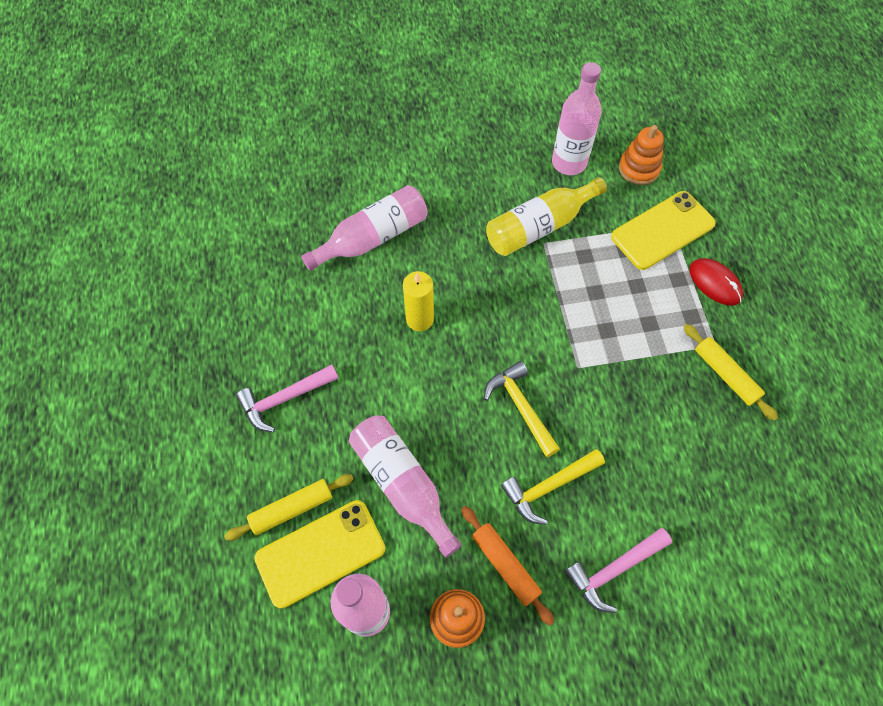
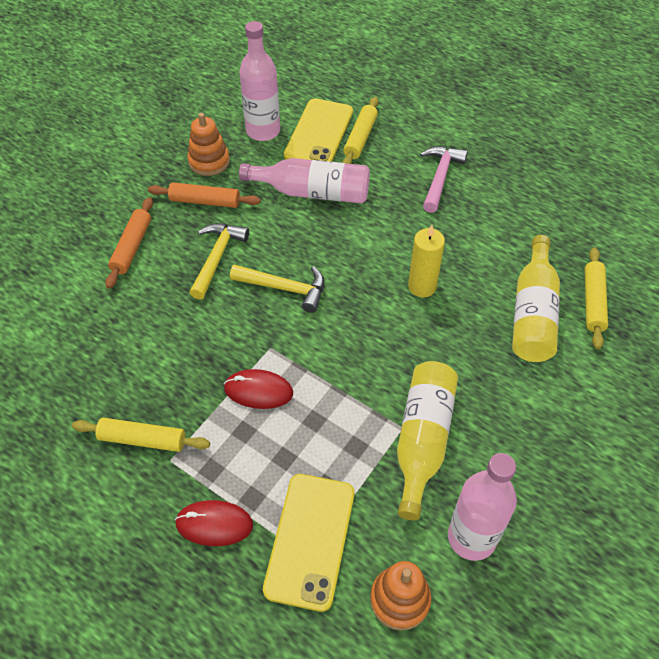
camera: 135 degrees right, 10 degrees down
(325, 212) = (593, 302): none -> yellow rolling pin
(373, 237) = (533, 313): pink bottle -> yellow bottle
(614, 569) = (132, 247): pink hammer -> orange rolling pin
(615, 342) = (258, 391): none -> red mouse

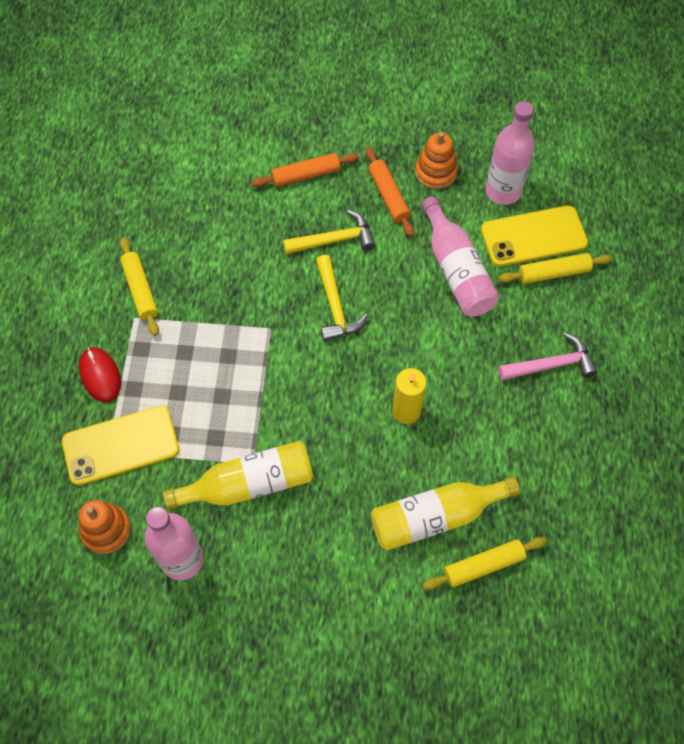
camera: 60 degrees right, 10 degrees up
(258, 391) = (225, 342): red mouse -> none

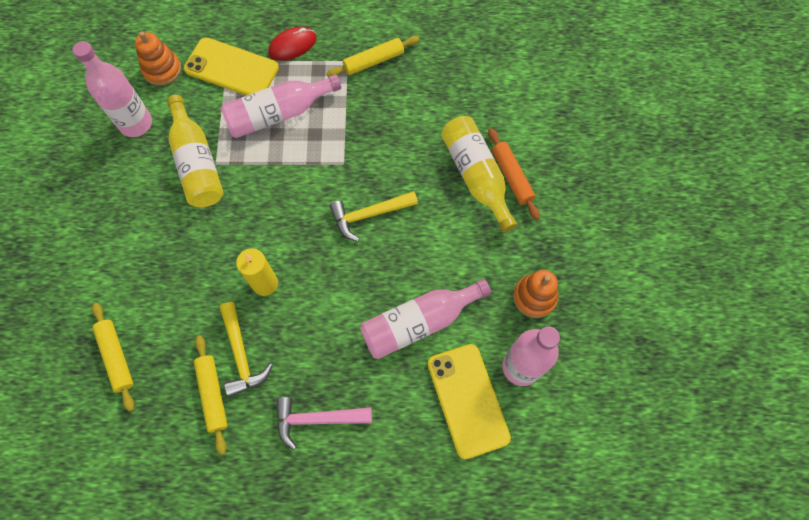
camera: 85 degrees right, 5 degrees up
(121, 445) = (231, 69): yellow phone -> yellow phone turned 45 degrees counterclockwise
(195, 393) = (278, 114): none -> pink bottle
(334, 240) = (441, 208): yellow hammer -> yellow hammer (241, 354)
(389, 196) = (498, 253): orange rolling pin -> none
(435, 517) = (163, 314): yellow bottle -> yellow bottle (476, 176)
(551, 365) = (317, 419): pink hammer -> pink hammer turned 105 degrees clockwise
(553, 273) = (425, 422): yellow rolling pin -> yellow rolling pin (213, 394)

